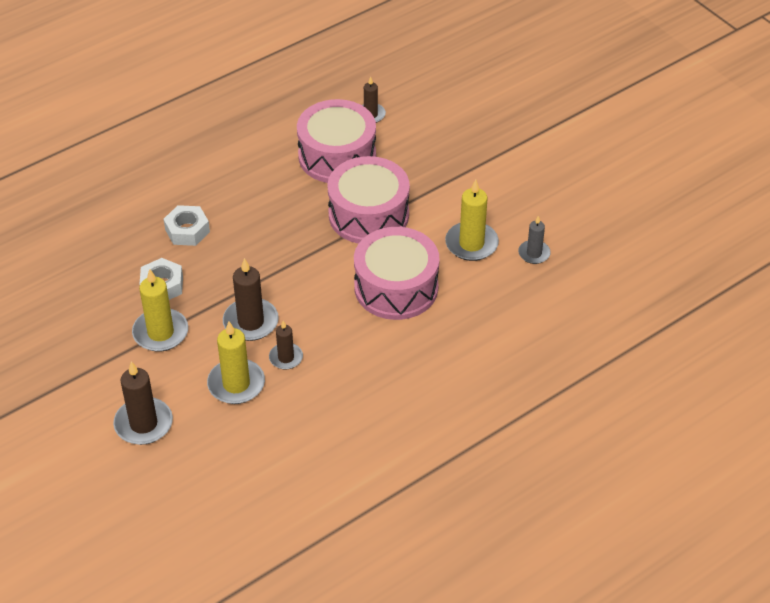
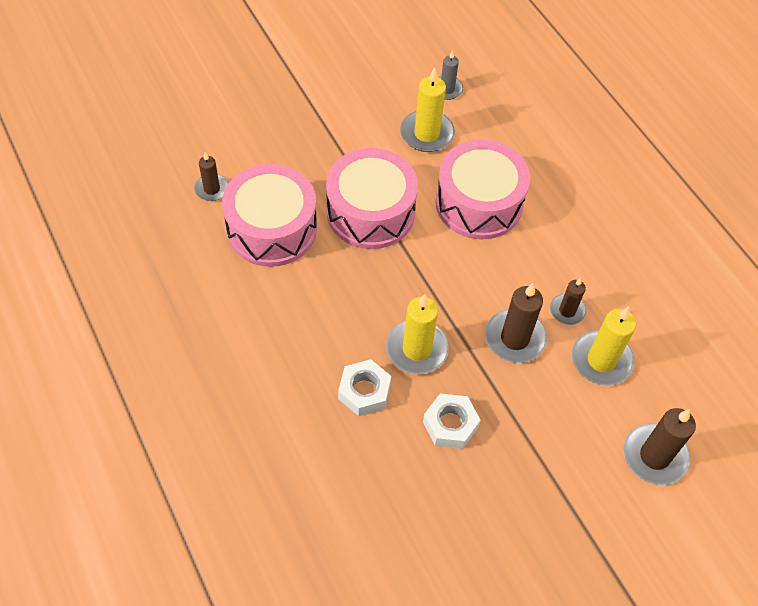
camera: 85 degrees left, 10 degrees up
(160, 332) = (523, 431): yellow candle -> yellow candle (417, 349)

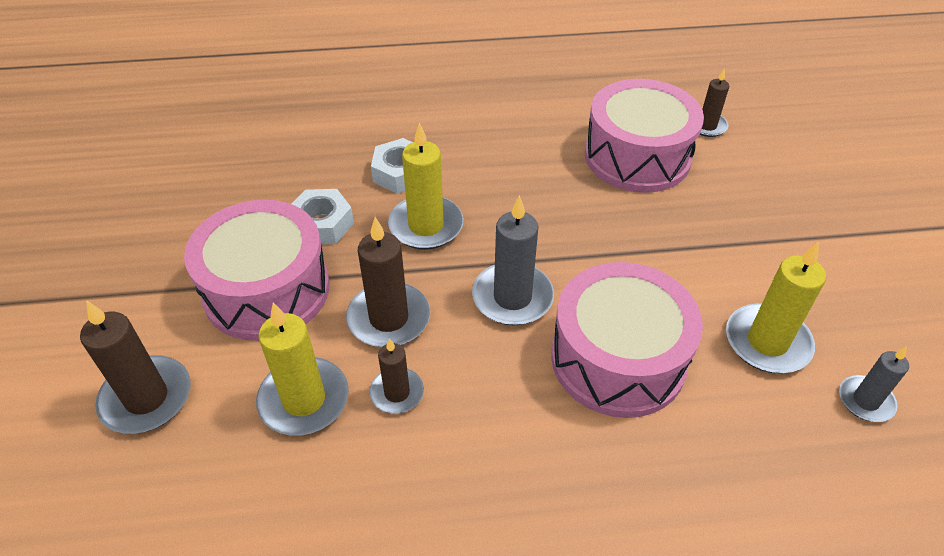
camera: 115 degrees right, 10 degrees down
(370, 212) = (636, 242): pink drum -> pink drum (267, 290)
(459, 271) = (512, 297): none -> grey candle

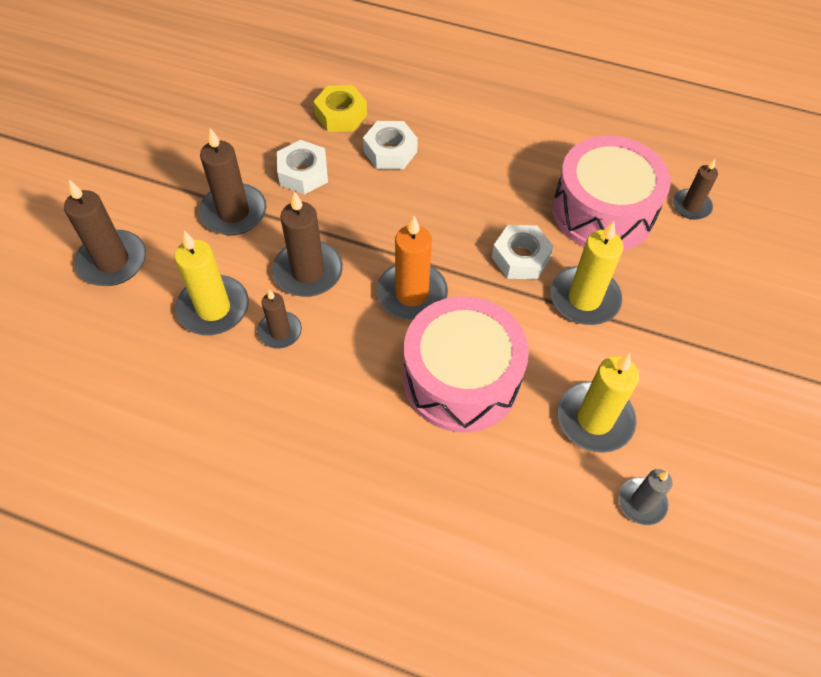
camera: 25 degrees right, 10 degrees up
(267, 290) = (234, 212): pink drum -> brown candle
(327, 157) = (341, 115): none -> yellow nut
(426, 226) = (382, 206): yellow candle -> yellow candle (584, 298)
(512, 297) = (412, 294): grey candle -> orange candle
(593, 223) = (520, 258): none -> white nut

